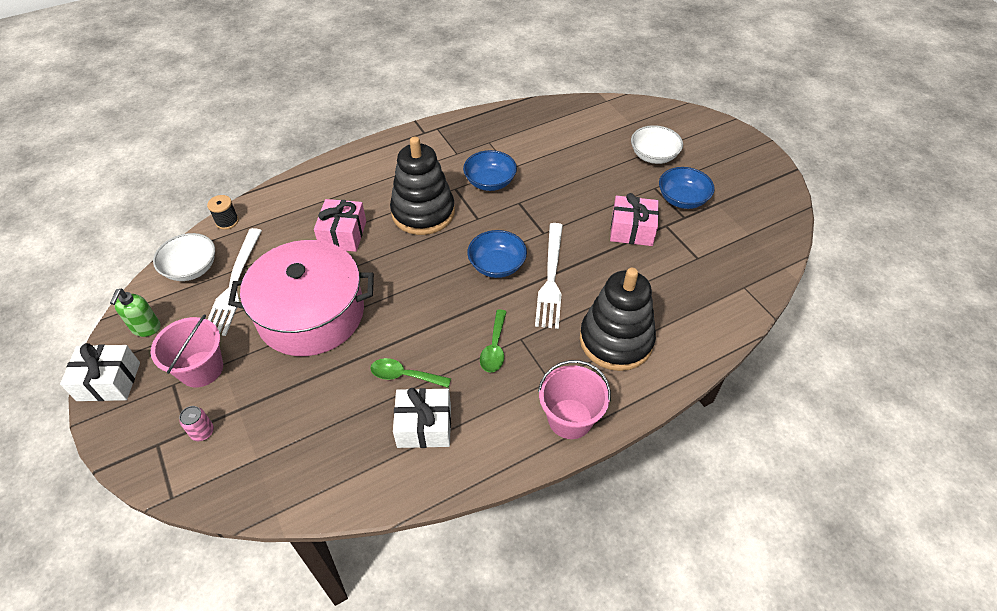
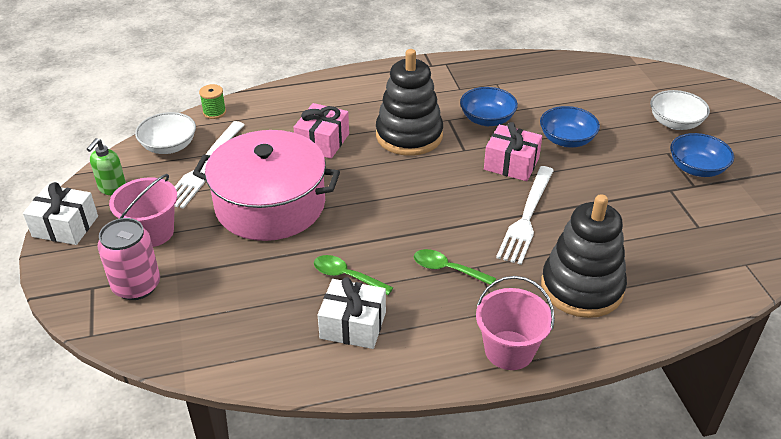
camera: 15 degrees right, 10 degrees down
(202, 432) = (136, 286): pink can -> pink can, size x2.02
(227, 221) = (214, 112): black spool -> green spool
(494, 348) = (447, 269): green spoon -> green spoon turned 90 degrees clockwise
(497, 265) = (472, 195): blue bowl -> blue bowl (566, 140)
(632, 230) = (630, 188): pink gift -> pink gift (511, 164)

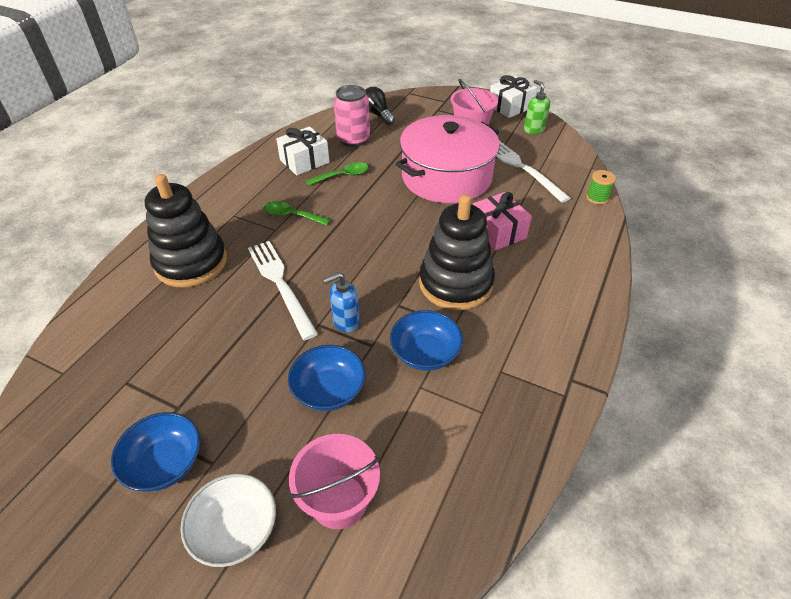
camera: 130 degrees right, 5 degrees up
(136, 286) = (429, 112): pink can -> pink can (353, 139)
(169, 146) = (564, 163): white bowl -> none
(183, 330) = (377, 114): none -> black light bulb
(447, 269) = (291, 215): green spoon -> green spoon turned 135 degrees counterclockwise
(509, 350) = (205, 202): pink bucket -> pink bucket (339, 501)
(511, 164) = (345, 321): pink gift -> blue soap dispenser

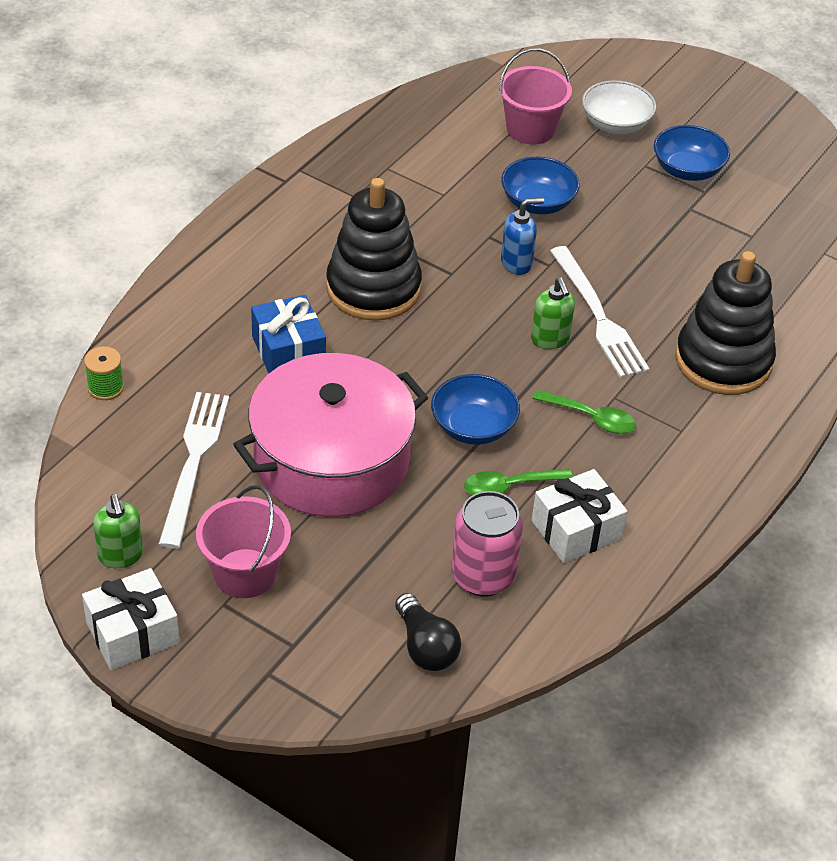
camera: 175 degrees left, 0 degrees up
(318, 262) = (550, 339): none -> green soap dispenser
(425, 353) = (431, 221): blue bowl -> blue bowl (473, 427)
(498, 232) = (288, 351): pink gift -> blue gift
(522, 168) = (194, 462): white fork -> white fork turned 150 degrees counterclockwise

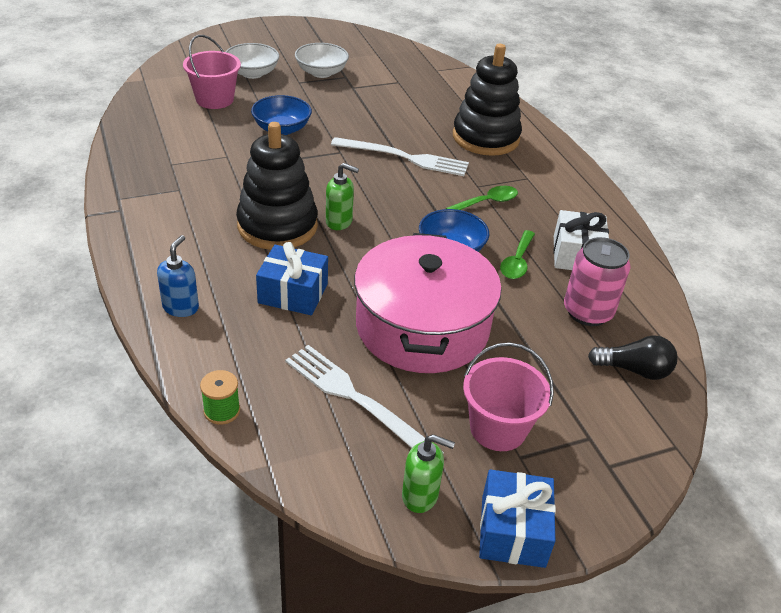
camera: 55 degrees left, 5 degrees down
(132, 633) = (513, 531): white gift -> blue gift
(517, 263) = (324, 162): blue soap dispenser -> blue soap dispenser (181, 307)
(550, 339) = (405, 183): green soap dispenser -> green soap dispenser (339, 222)
(687, 170) = (321, 72): blue bowl -> white bowl

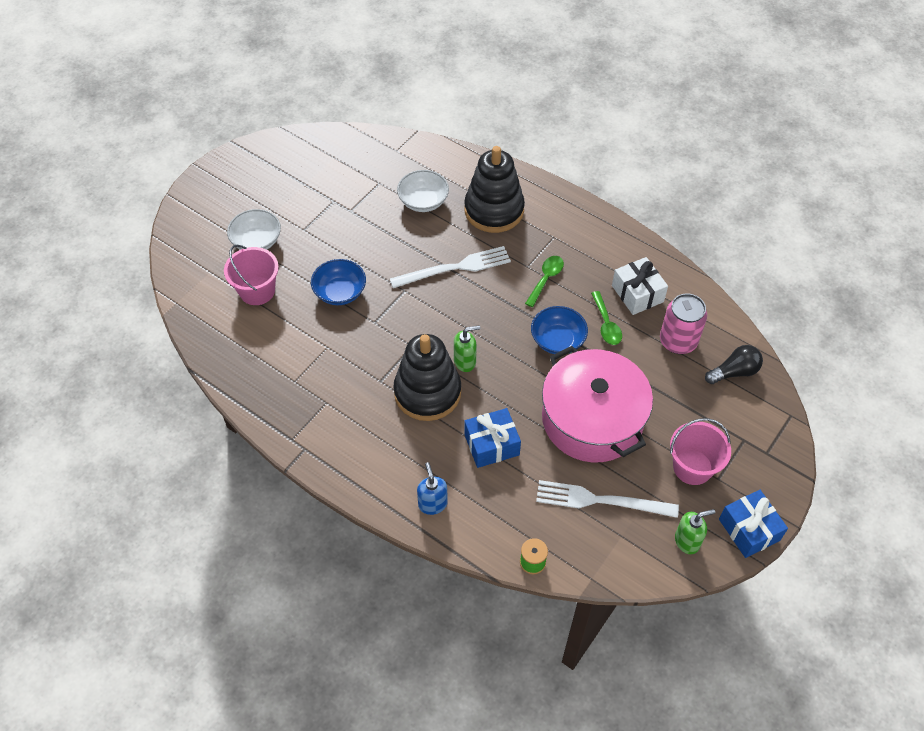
camera: 30 degrees left, 15 degrees up
(321, 72) = (310, 207): white bowl -> white bowl (423, 201)

